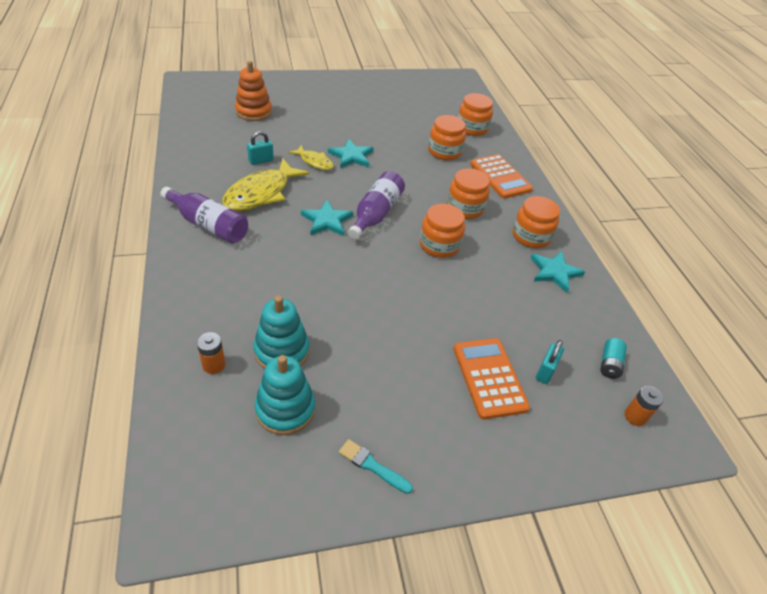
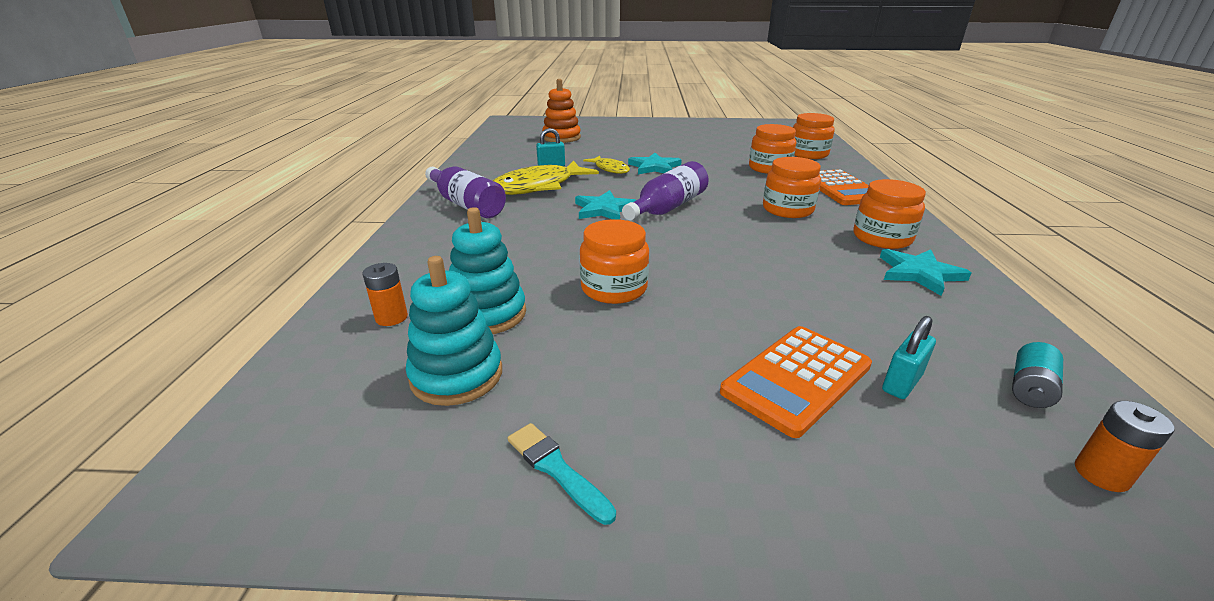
camera: 20 degrees right, 15 degrees down
(439, 245) = (744, 237): orange jar -> orange jar (614, 288)
(489, 378) = (796, 379): orange calculator -> orange calculator turned 135 degrees counterclockwise

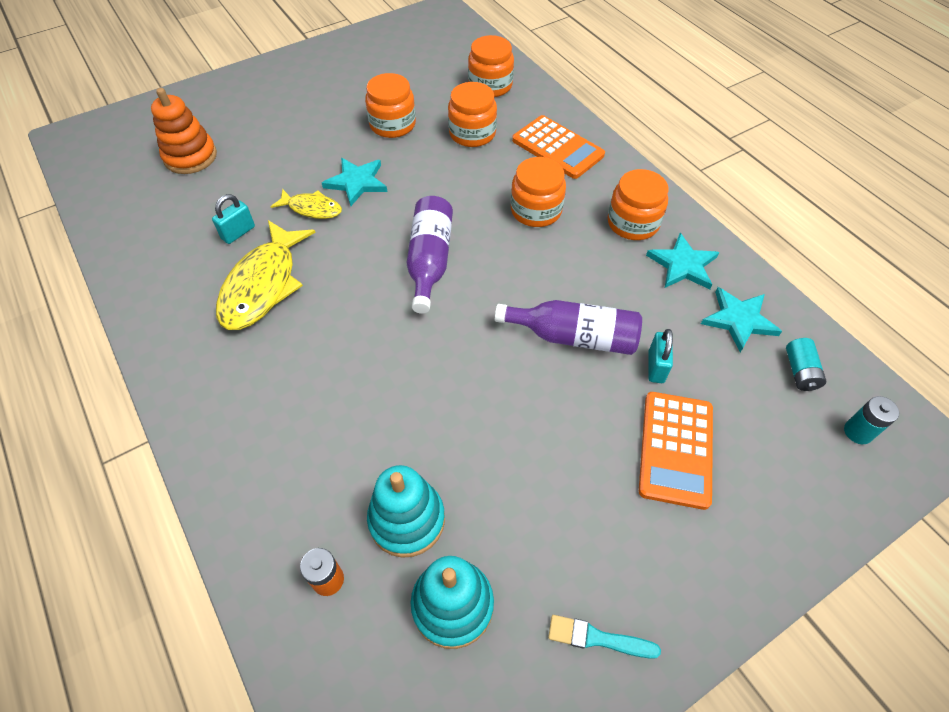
camera: 35 degrees left, 25 degrees up
(466, 205) = (215, 363): purple bottle -> purple bottle (574, 337)
(604, 209) = (371, 295): turquoise star -> turquoise star (739, 320)
(614, 288) = (480, 419): orange jar -> orange jar (392, 124)
(901, 383) = (734, 412): turquoise padlock -> turquoise padlock (656, 367)
(1101, 474) = (858, 432): orange battery -> turquoise battery

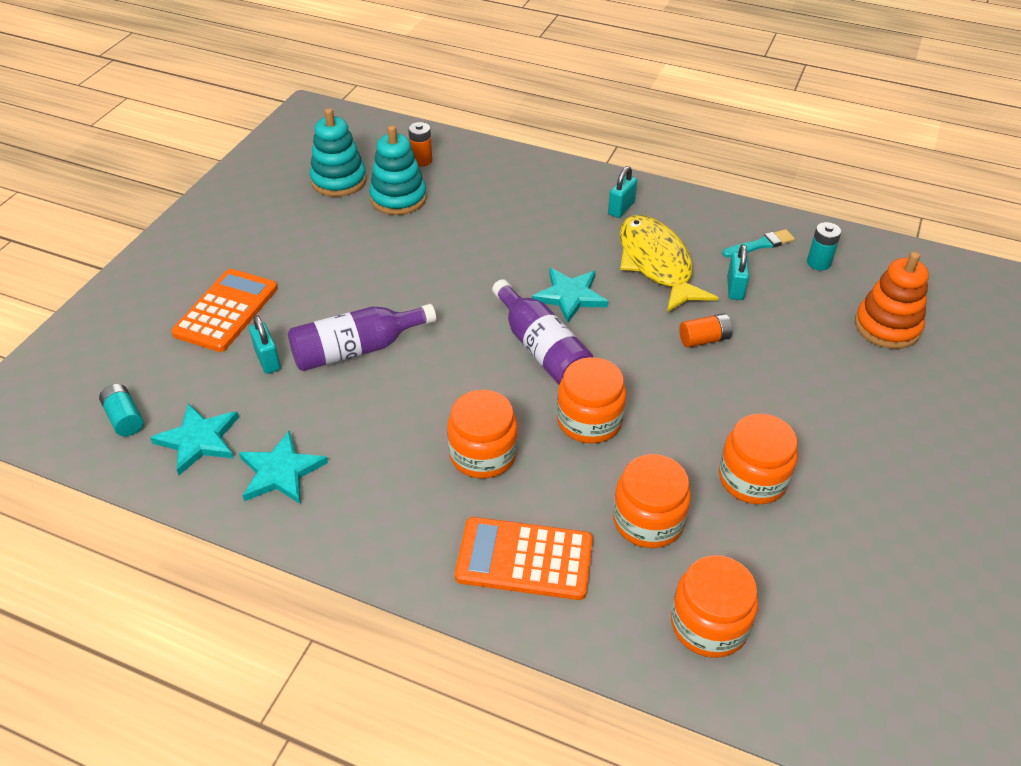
camera: 145 degrees right, 10 degrees down
(214, 362) = (621, 208): none -> turquoise padlock
(312, 208) = (704, 339): yellow fish -> orange battery
(356, 182) = (698, 386): turquoise star -> turquoise star (570, 296)
(597, 638) = (241, 203): turquoise brush -> turquoise brush (760, 245)
(633, 223) = (362, 496): orange jar -> orange jar (589, 420)
(676, 449) = (226, 311): orange calculator -> orange calculator turned 45 degrees clockwise
(858, 432) = (63, 391): turquoise battery -> turquoise battery (818, 263)

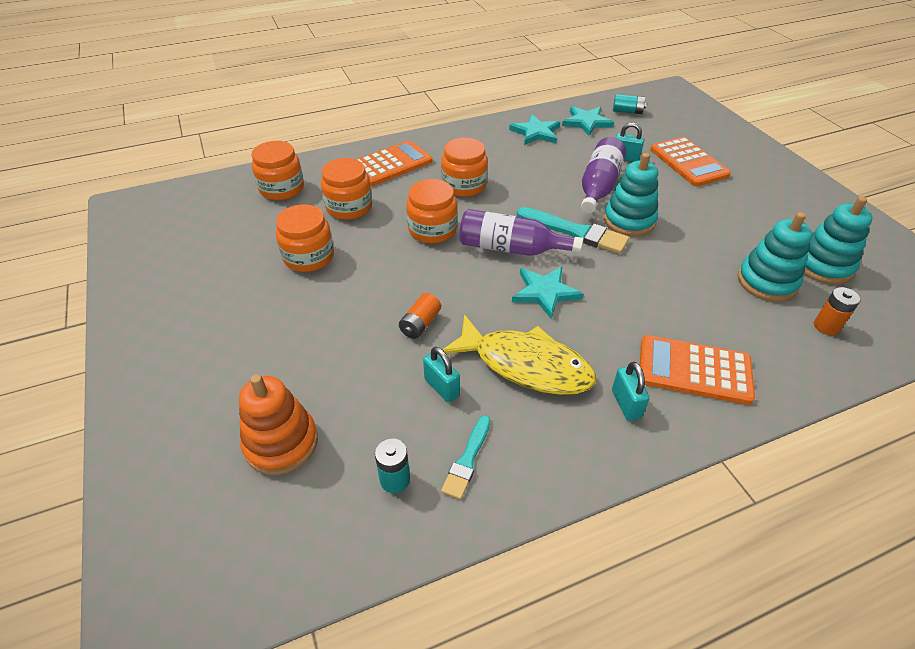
camera: 135 degrees right, 0 degrees up
(398, 300) = (629, 220): none -> turquoise stacking toy
(461, 323) = (575, 232): none -> turquoise brush
(548, 195) = (694, 370): none -> orange calculator

